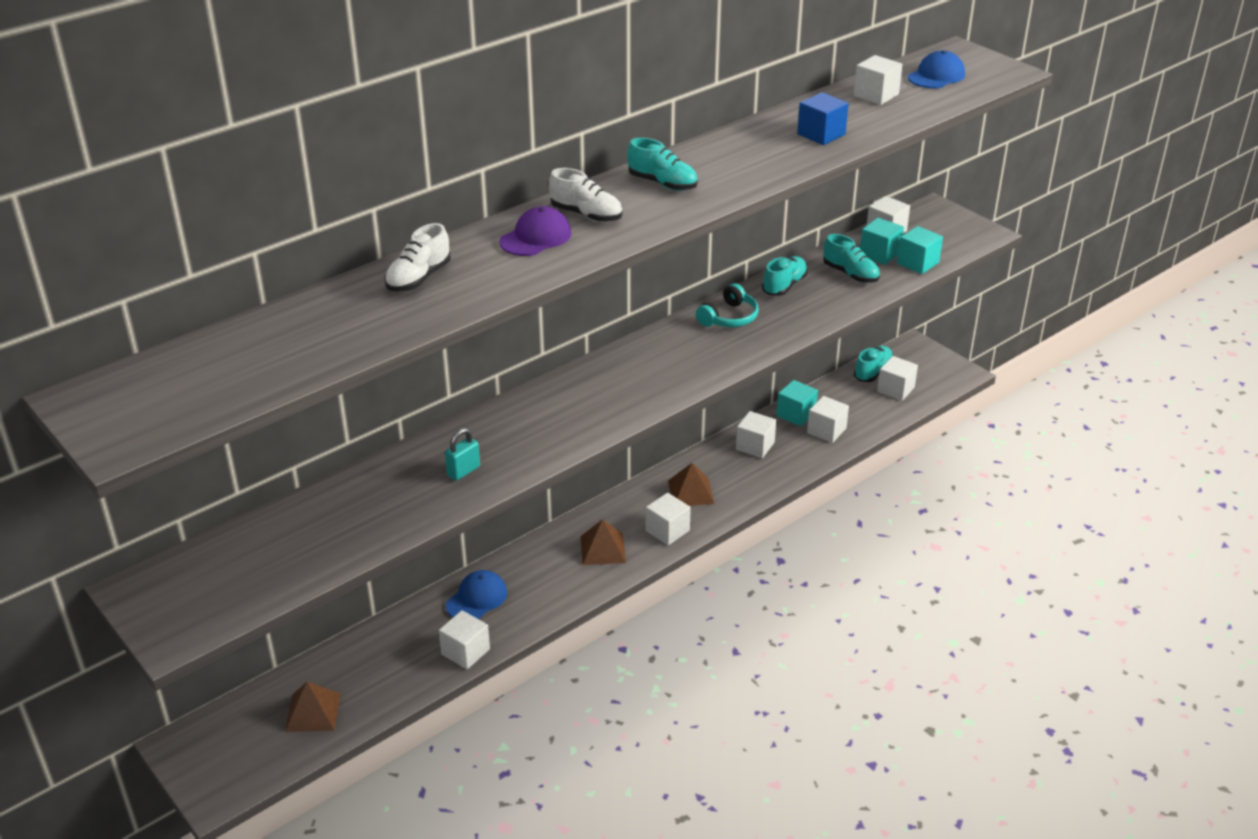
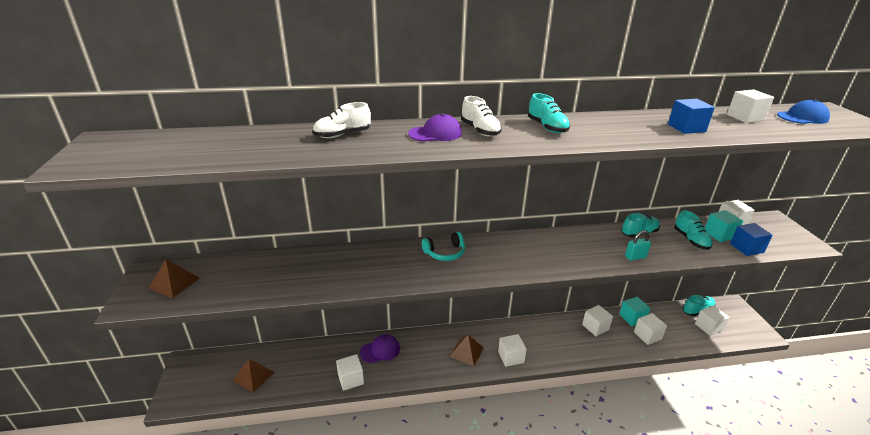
camera: 30 degrees right, 5 degrees down
(463, 471) = (361, 272): turquoise padlock -> turquoise padlock (635, 257)
(477, 599) = (380, 350): blue cap -> purple cap
(690, 492) = (539, 339): brown pyramid -> brown pyramid (174, 283)
(729, 317) = (589, 240): turquoise headphones -> turquoise headphones (445, 253)
(917, 263) = (746, 248): turquoise cube -> blue cube

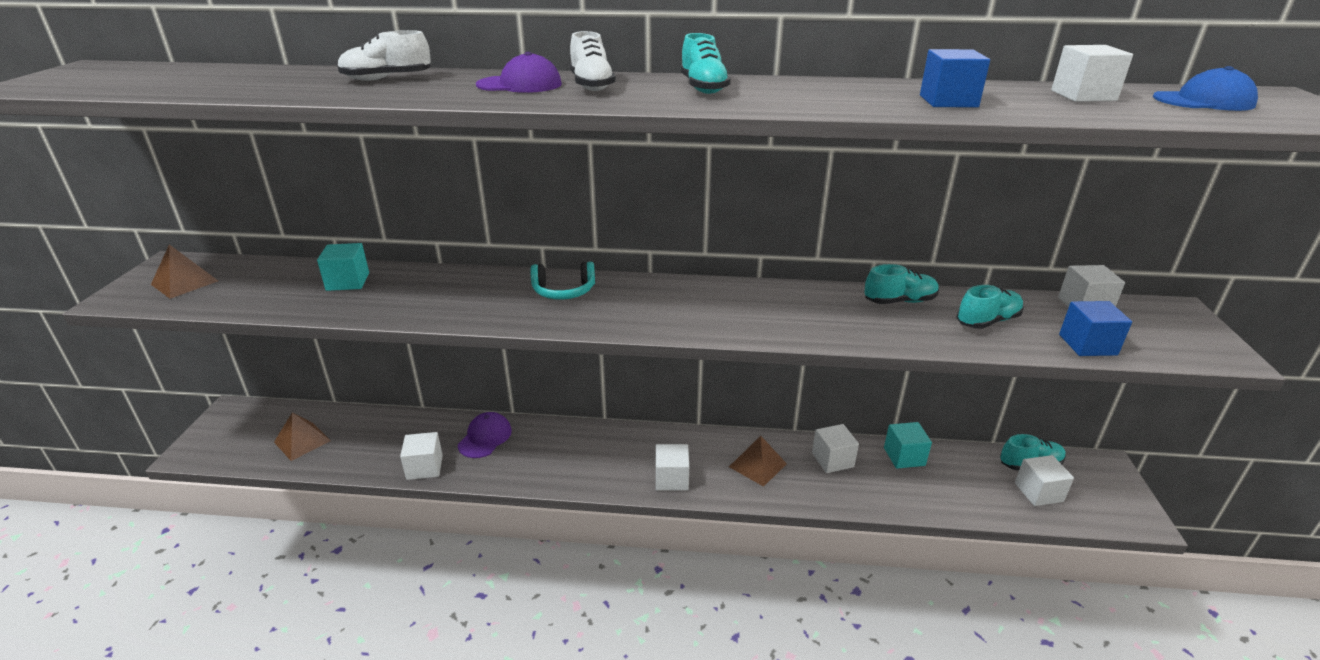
camera: 15 degrees right, 0 degrees up
(380, 350) = (485, 437): purple cap -> purple cap turned 60 degrees counterclockwise
(466, 352) = (608, 460): brown pyramid -> brown pyramid (757, 465)
(635, 257) = (867, 333): turquoise padlock -> none
(647, 335) = (917, 486): white cube -> none
(690, 240) = (987, 321): turquoise shoe -> turquoise shoe turned 120 degrees counterclockwise
(719, 234) = (1049, 319): turquoise cube -> turquoise cube (348, 282)

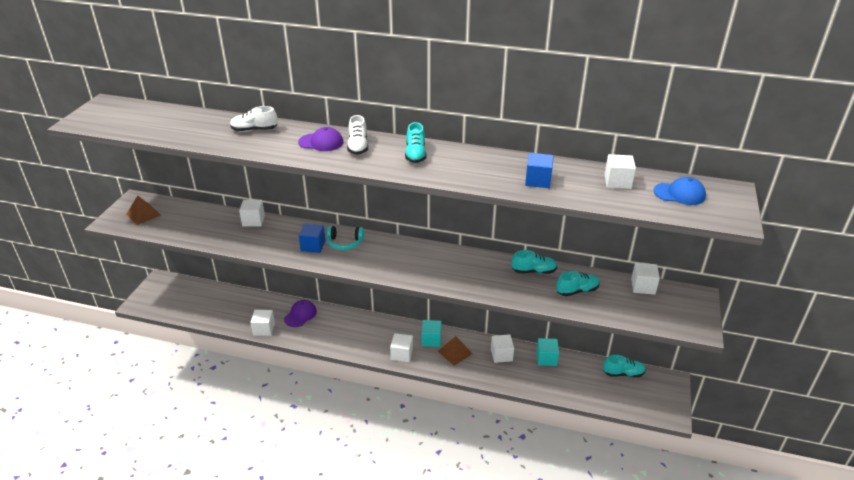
camera: 10 degrees right, 5 degrees up
(302, 441) = (198, 304): brown pyramid -> none
(348, 282) = (228, 223): turquoise cube -> turquoise cube (431, 340)
(1038, 492) = (618, 391): white cube -> white cube (253, 220)
(1087, 345) = (625, 313): blue cube -> blue cube (313, 246)

